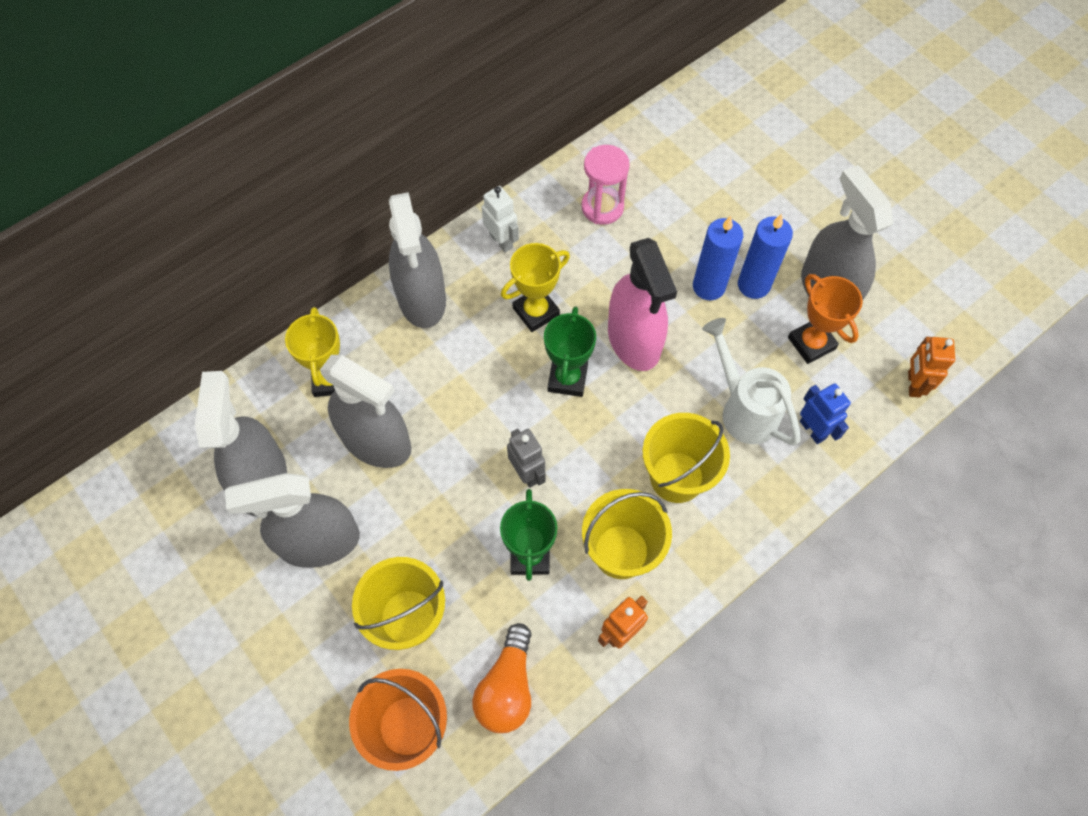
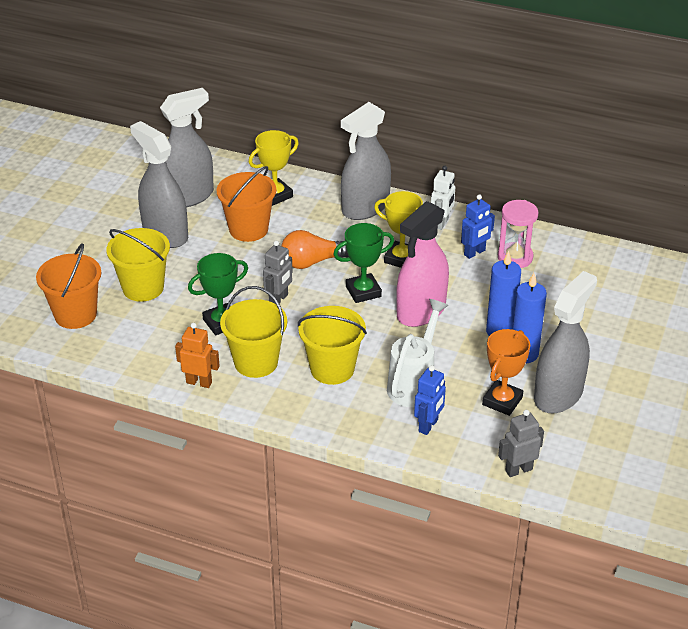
camera: 60 degrees right, 25 degrees down
(376, 441) = (248, 229): grey spray bottle -> orange bucket
(507, 687) = (127, 346): orange light bulb -> orange light bulb (312, 262)
(571, 238) = (474, 253): none -> blue robot
(913, 384) = (518, 470): orange robot -> grey robot

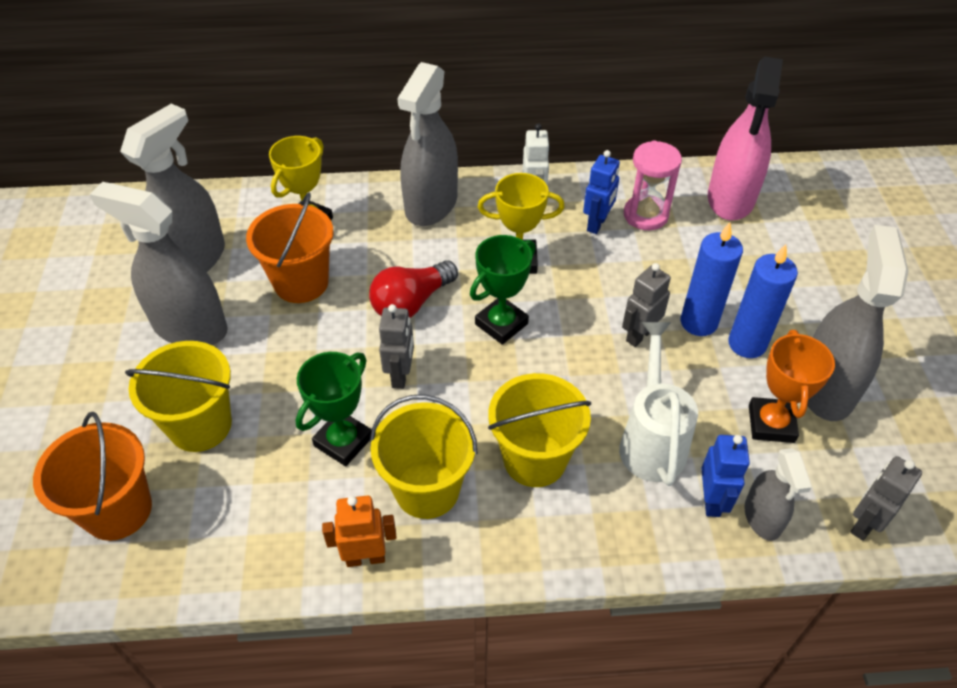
camera: 25 degrees left, 10 degrees up
(312, 262) = (411, 303): orange light bulb -> red light bulb
(421, 311) = (589, 327): pink spray bottle -> pink spray bottle (731, 198)
(452, 326) = (639, 335): none -> grey robot
(454, 445) = (762, 517): none -> grey spray bottle

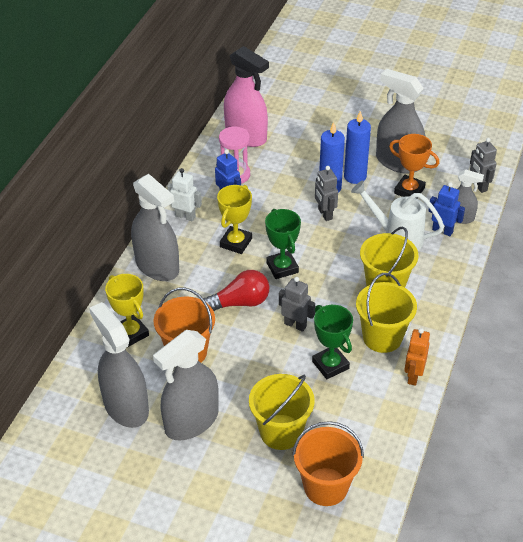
camera: 65 degrees left, 5 degrees down
(411, 303) = (240, 302): red light bulb -> red light bulb turned 90 degrees counterclockwise

